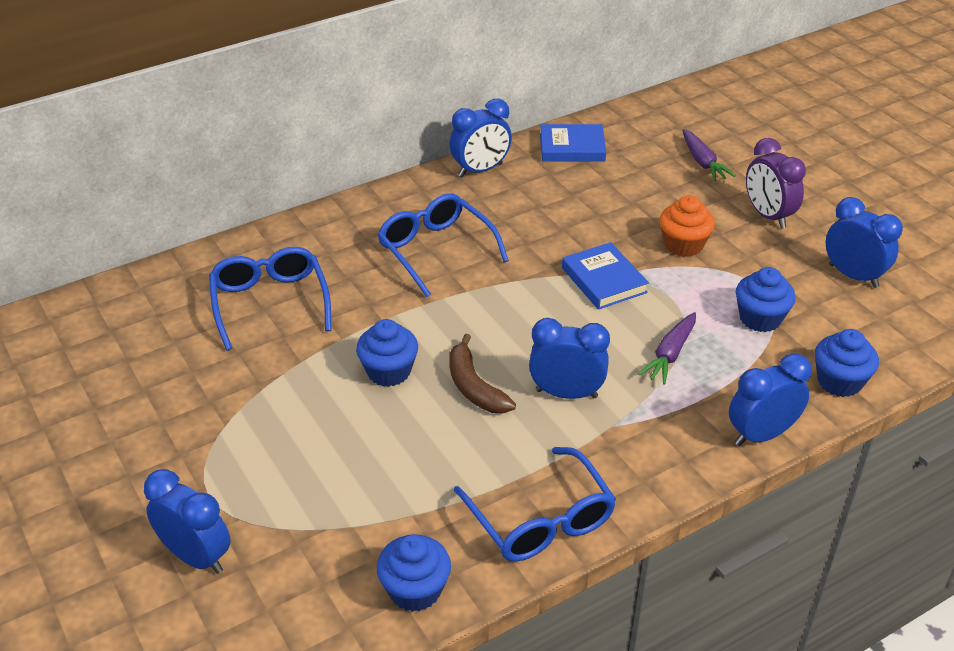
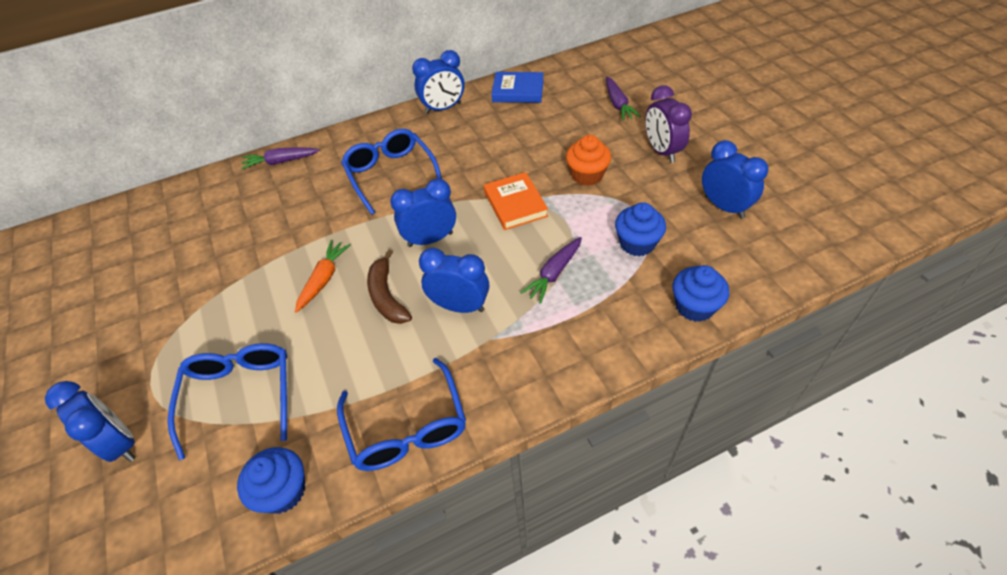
camera: 10 degrees right, 10 degrees up
(270, 303) = (253, 215): blue glasses -> blue glasses (240, 395)
(284, 239) = (280, 162): none -> purple carrot
(388, 371) = (324, 279): blue cupcake -> orange carrot
(604, 280) = (515, 204): blue book -> orange book
(761, 434) = (615, 355): blue clock -> blue clock (430, 239)

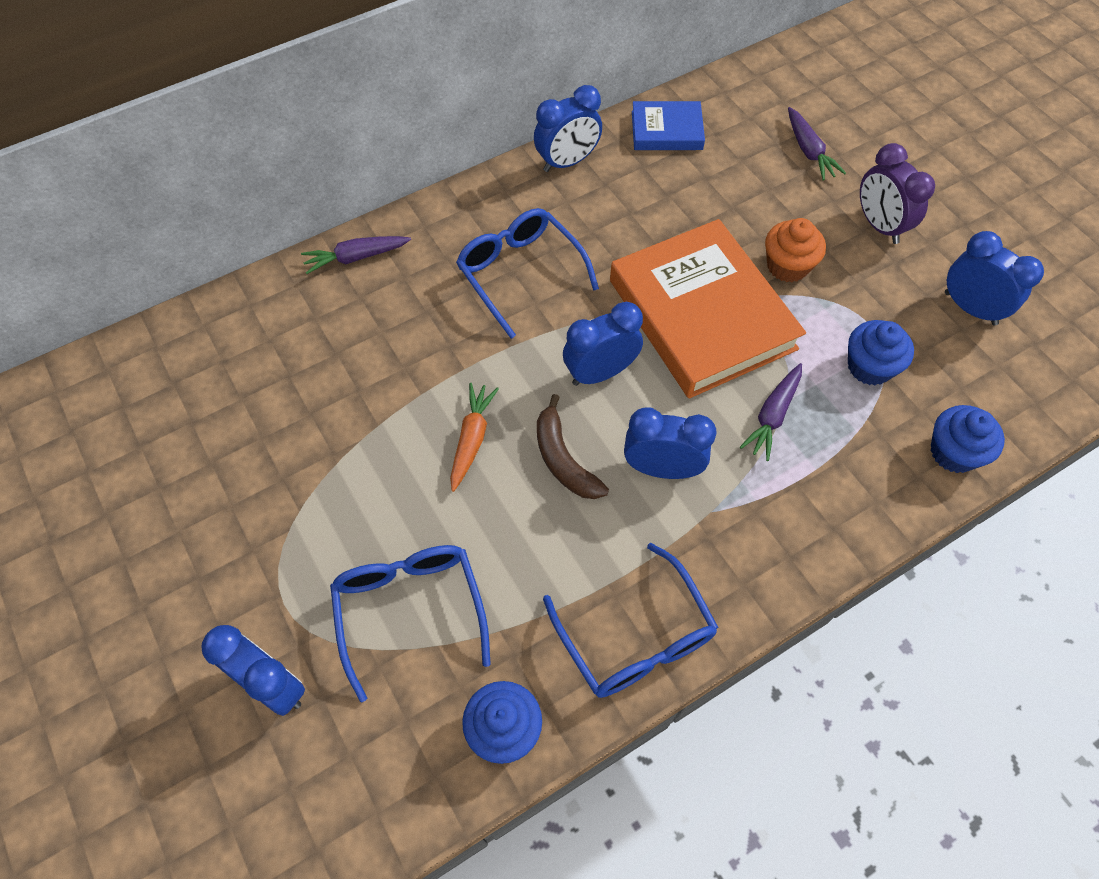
camera: 10 degrees left, 10 degrees up
(515, 204) = (701, 314): orange book -> orange book, size x2.04

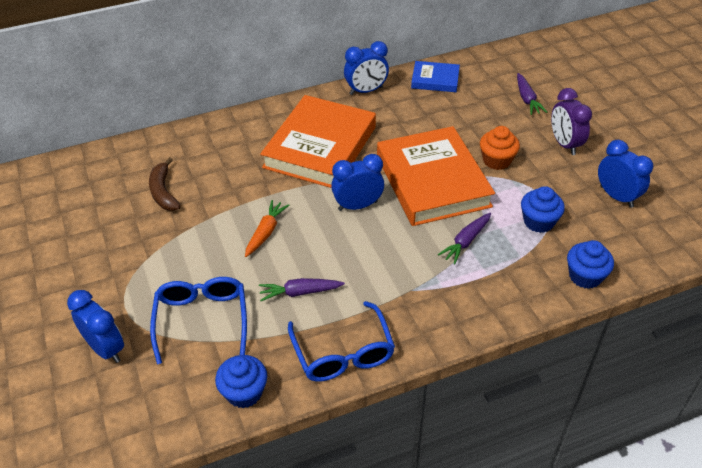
camera: 10 degrees right, 15 degrees down
(356, 257) = (219, 128): purple carrot -> purple carrot (300, 292)
(520, 273) = (320, 147): blue glasses -> orange book
(563, 459) = (321, 250): brown banana -> brown banana (163, 192)
(662, 468) = (384, 262): blue clock -> none

